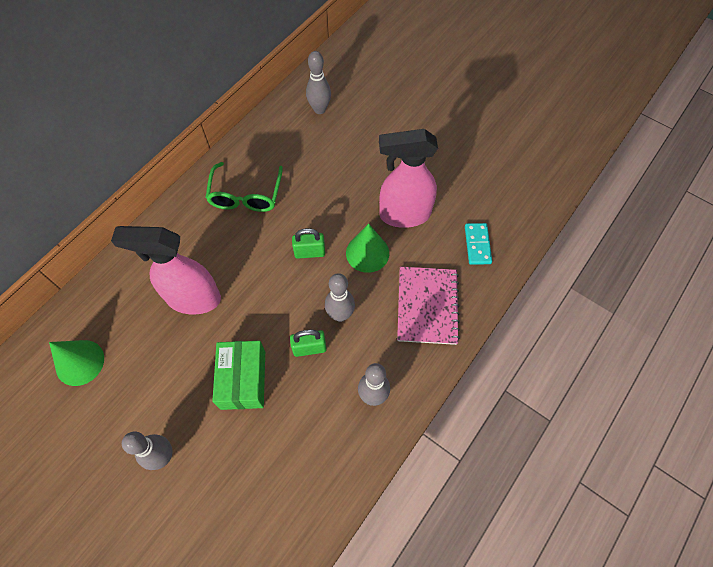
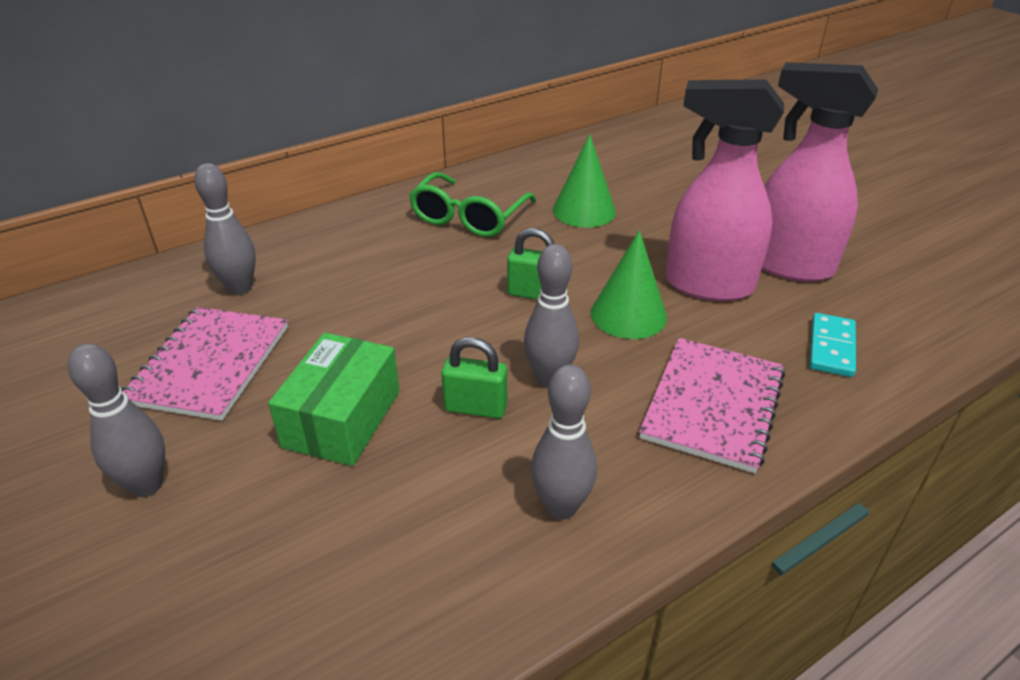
camera: 20 degrees right, 25 degrees down
(80, 362) = (118, 333): green cone -> green cone (584, 210)
(149, 367) = (210, 364): none -> pink notebook
(193, 299) = (327, 303): pink spray bottle -> pink spray bottle (788, 265)
(319, 109) = (616, 160): grey bowling pin -> grey bowling pin (240, 288)

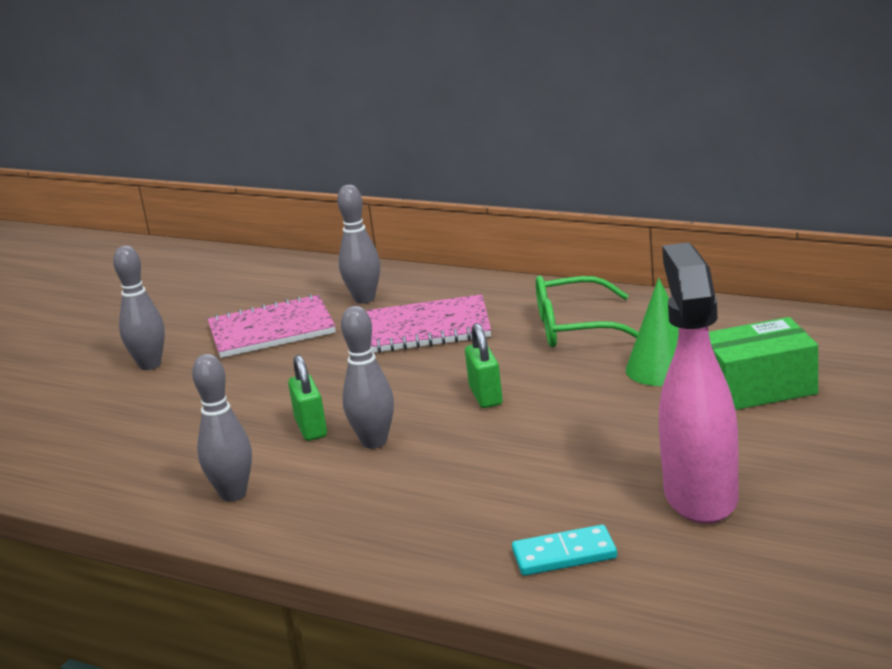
camera: 65 degrees right, 15 degrees down
(342, 419) = (256, 391): green box -> green box (758, 387)
(628, 315) = (503, 444): green cone -> none
(707, 285) = (601, 465): pink spray bottle -> none
(713, 405) = (408, 519): pink notebook -> pink notebook (428, 328)

